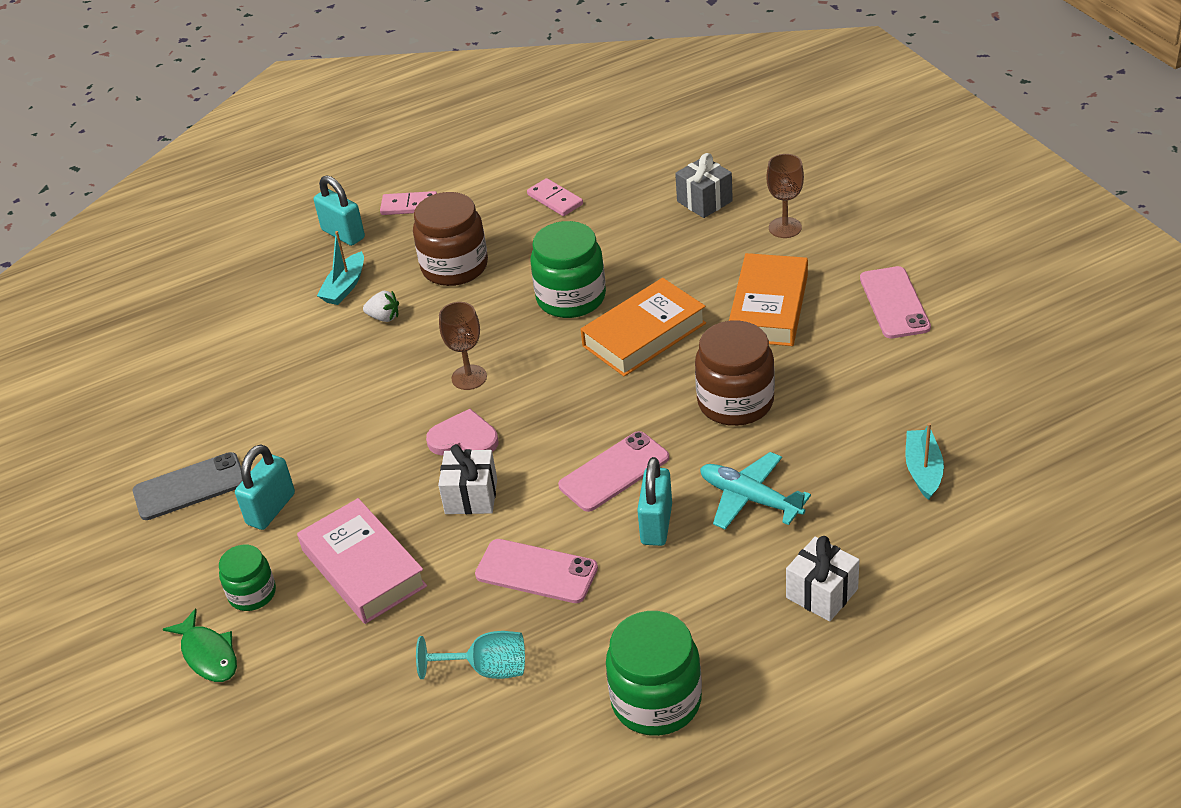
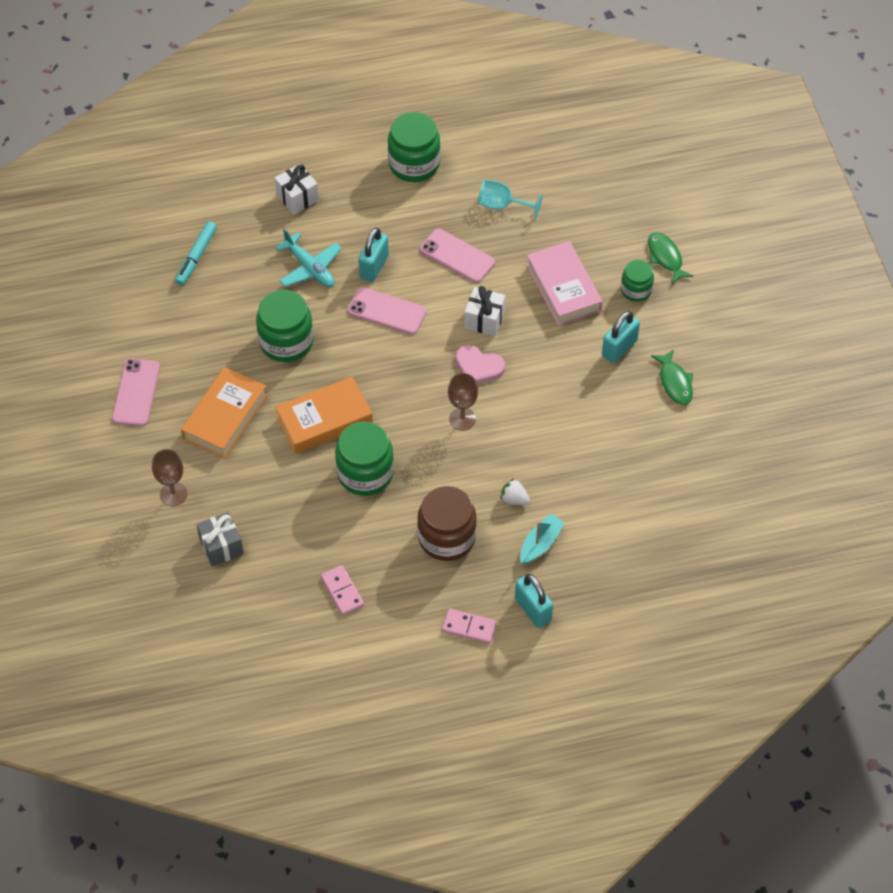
camera: 170 degrees left, 15 degrees up
(189, 487) = (675, 382): grey phone -> green fish
(614, 472) = (387, 311): pink phone -> pink phone turned 45 degrees clockwise
(735, 402) = (286, 341): brown jar -> green jar
(923, 470) = (196, 257): turquoise boat -> turquoise marker

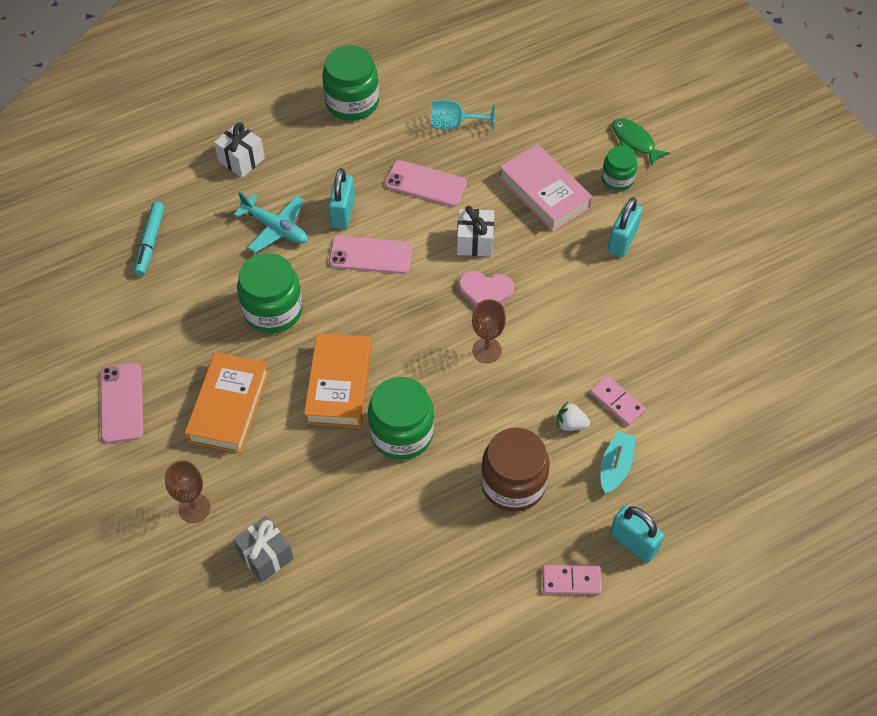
camera: 15 degrees left, 0 degrees up
(324, 419) = (339, 384): orange book -> orange book turned 45 degrees counterclockwise
(342, 591) = (418, 574): pink domino -> pink domino (617, 402)
(675, 382) = (691, 263): green fish -> none

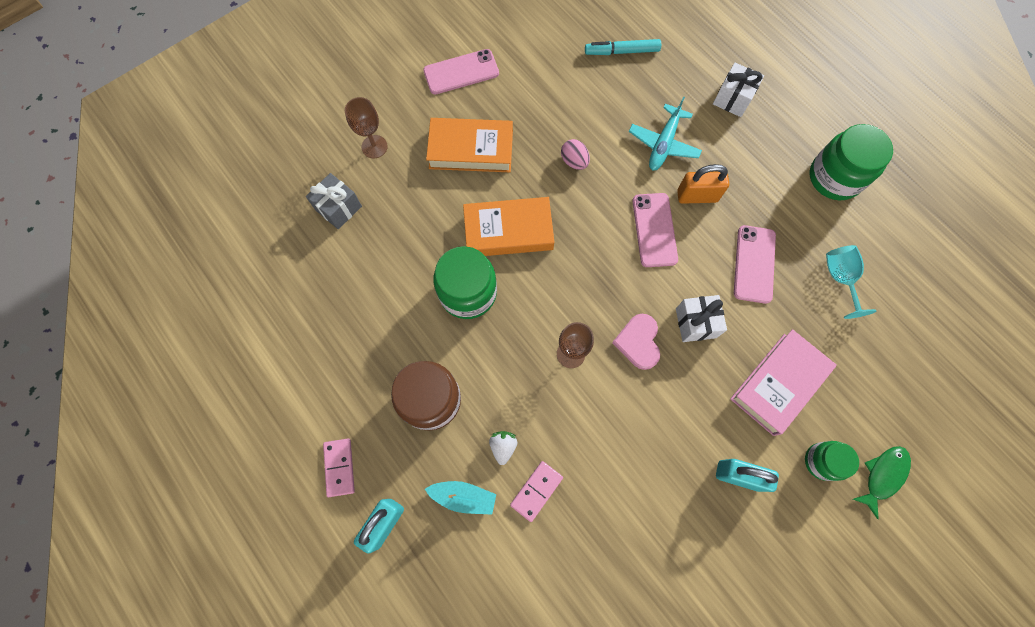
camera: 80 degrees right, 15 degrees up
(273, 310) = (574, 161): green jar -> pink egg
(343, 213) = (697, 196): turquoise padlock -> orange padlock

